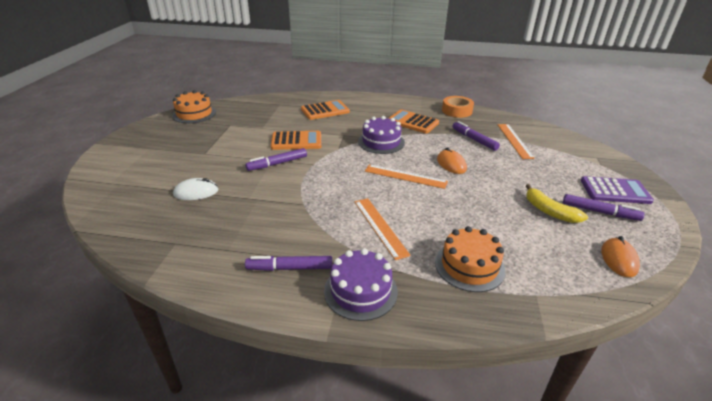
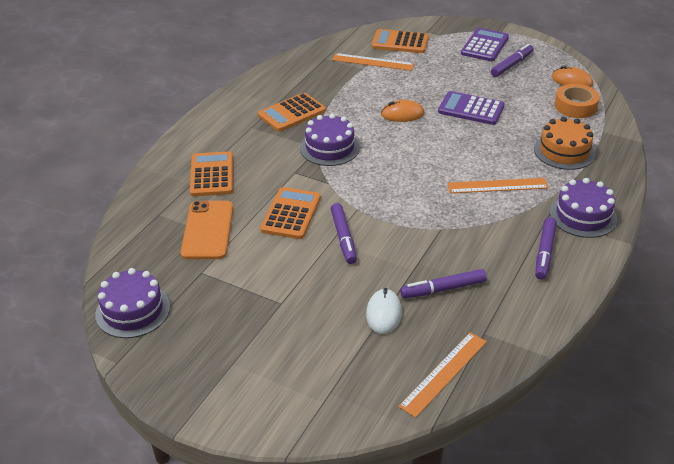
camera: 70 degrees left, 5 degrees up
(194, 114) = (133, 310): orange cake -> purple cake
(269, 119) = (208, 230): none -> orange phone
(405, 176) = (414, 149): orange ruler -> orange ruler (443, 373)
(457, 111) = (281, 75): orange tape -> orange tape (575, 106)
(474, 140) = (358, 85): purple marker -> purple marker (443, 289)
(492, 197) = (471, 109): none -> purple calculator
(549, 211) = (503, 88): yellow banana -> none
(560, 147) = (400, 42): none -> orange calculator

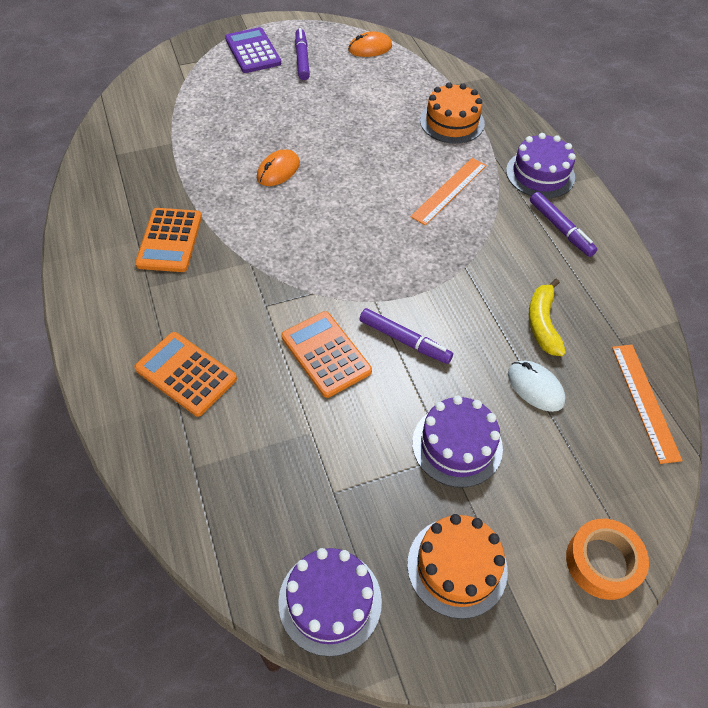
camera: 50 degrees left, 15 degrees up
(208, 230) = (273, 440): orange phone -> none
(208, 349) = (457, 566): none -> orange cake
(329, 148) = (261, 254): purple cake -> purple cake (457, 445)
(373, 62) = (172, 129): orange ruler -> none
(400, 42) = (169, 91): orange calculator -> none
(443, 289) = (542, 323): purple marker -> yellow banana
(471, 109) = (329, 126): purple calculator -> none
(575, 106) = (404, 72): orange tape -> orange tape (602, 562)

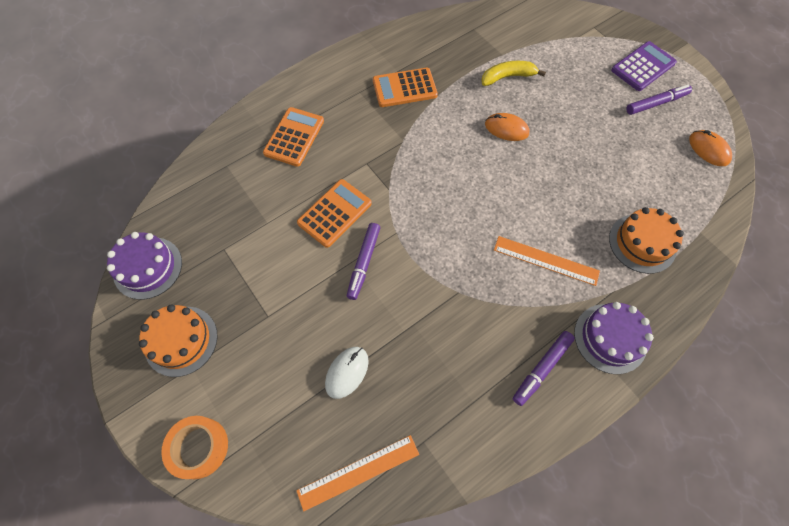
camera: 75 degrees right, 10 degrees up
(457, 445) = (278, 321): purple cake -> none
(542, 323) = (417, 368): yellow banana -> yellow banana (507, 77)

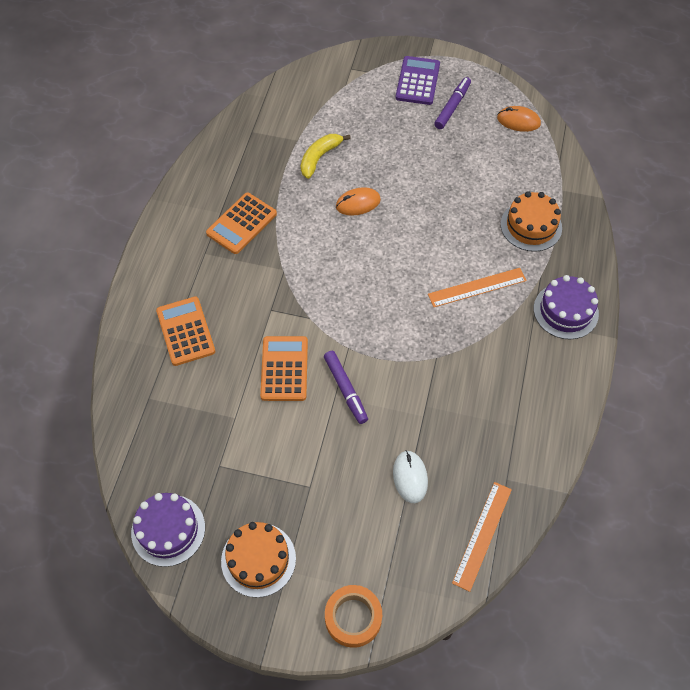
camera: 40 degrees left, 5 degrees down
(541, 369) = (540, 367): purple marker -> none

